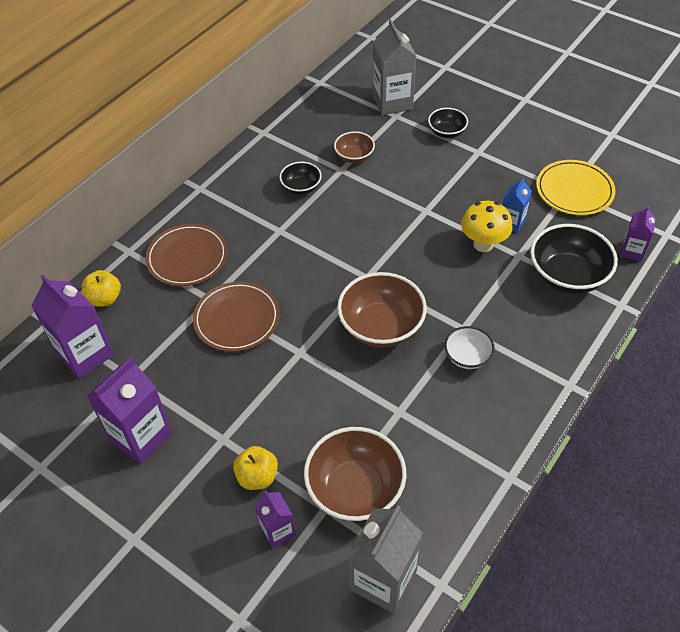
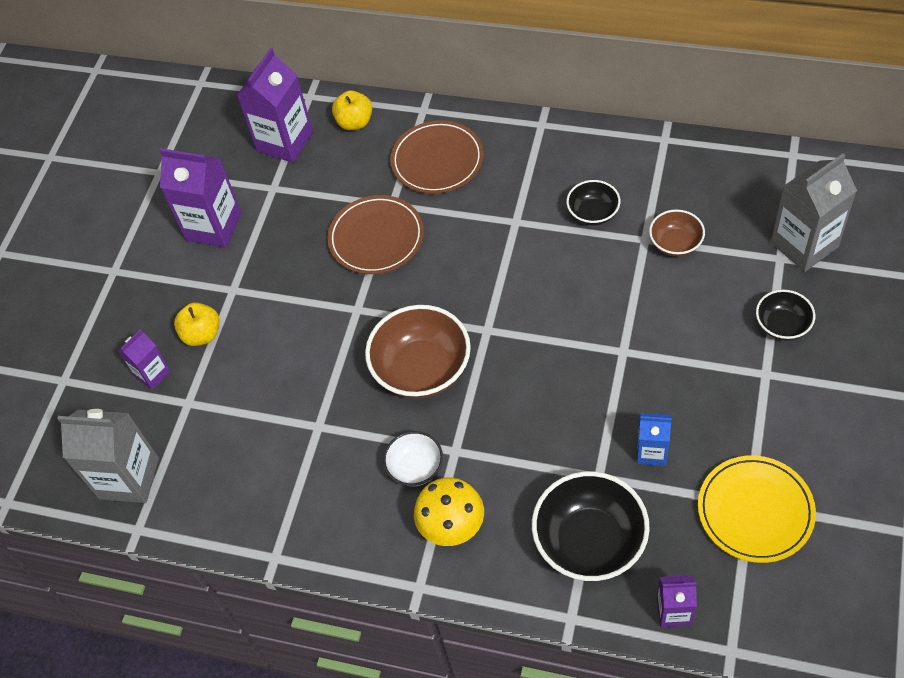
camera: 75 degrees right, 5 degrees up
(355, 489) = (215, 420): brown bowl -> none
(483, 244) = (597, 431): yellow mushroom -> yellow mushroom (452, 528)

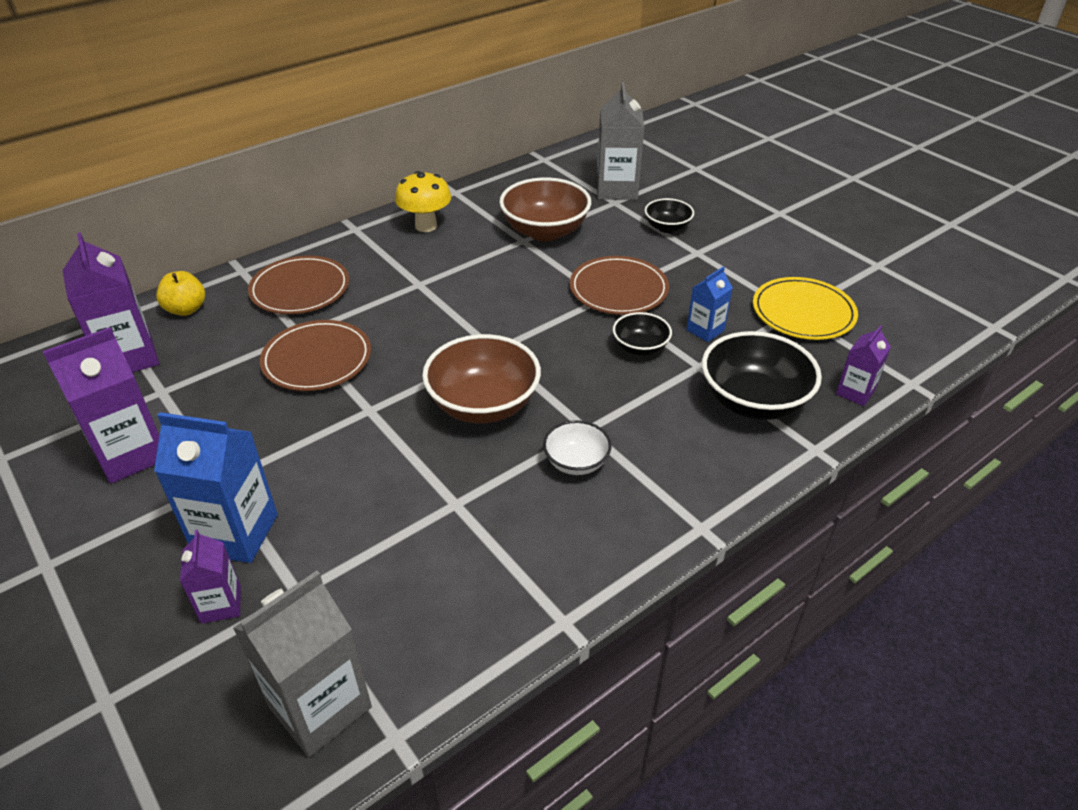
camera: 60 degrees left, 15 degrees down
(202, 334) = (236, 533): yellow apple -> blue carton
(452, 528) = (662, 472): yellow mushroom -> yellow mushroom (426, 226)
(593, 213) = (467, 248): black bowl -> black bowl (640, 348)
(646, 354) = (618, 289): none -> brown plate
(675, 244) = (545, 231): brown bowl -> brown bowl, size x1.82

